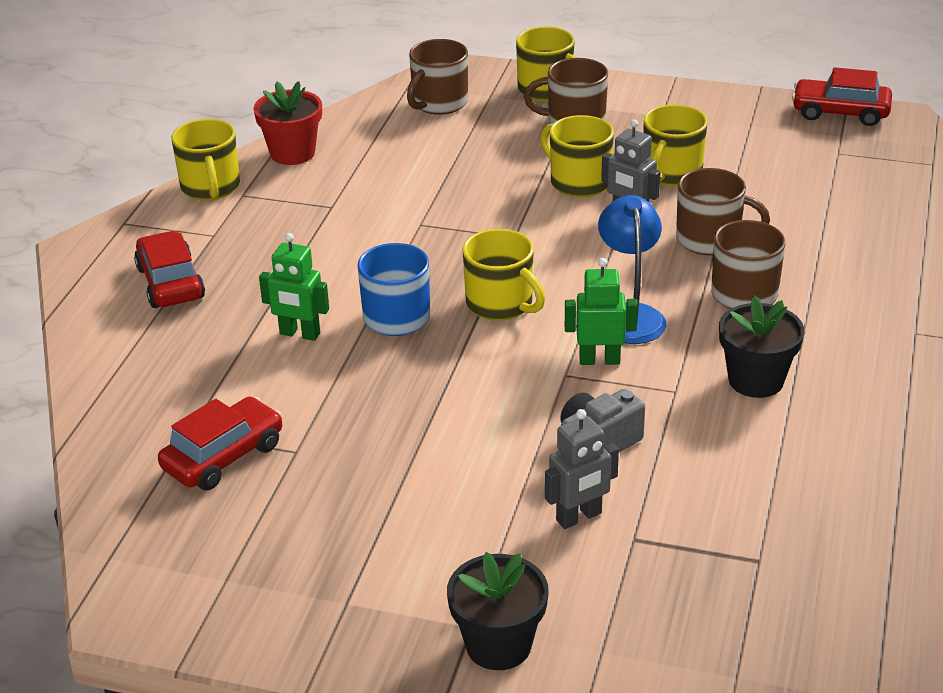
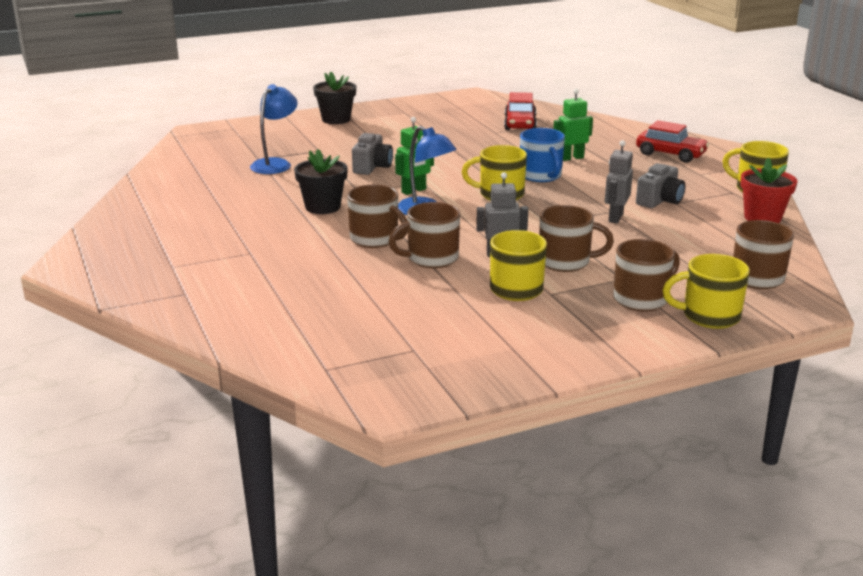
camera: 140 degrees right, 10 degrees down
(342, 216) = (660, 201): none -> grey camera
(578, 182) = (565, 262): yellow mug -> brown mug
(579, 517) = (349, 149): grey robot -> grey robot (615, 218)
(741, 528) = (275, 164): none -> blue lamp
(840, 113) = (452, 389): red car -> none

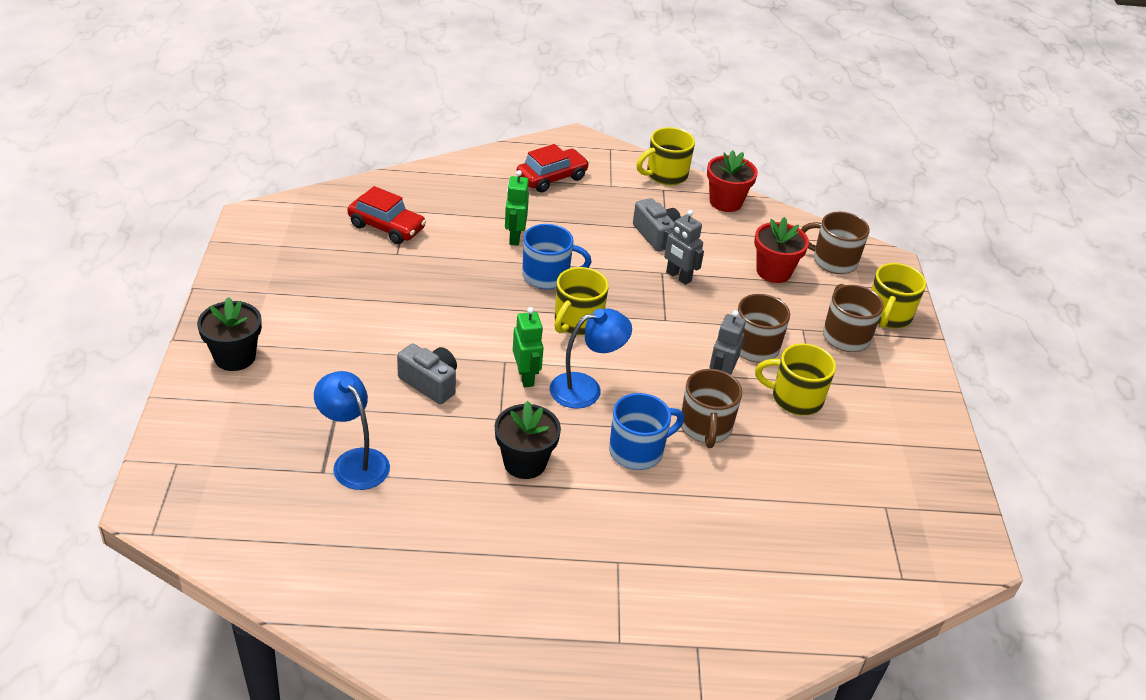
camera: 70 degrees left, 15 degrees up
(375, 239) = (637, 450): brown mug -> blue mug
(690, 253) = (773, 271): none -> red flower pot

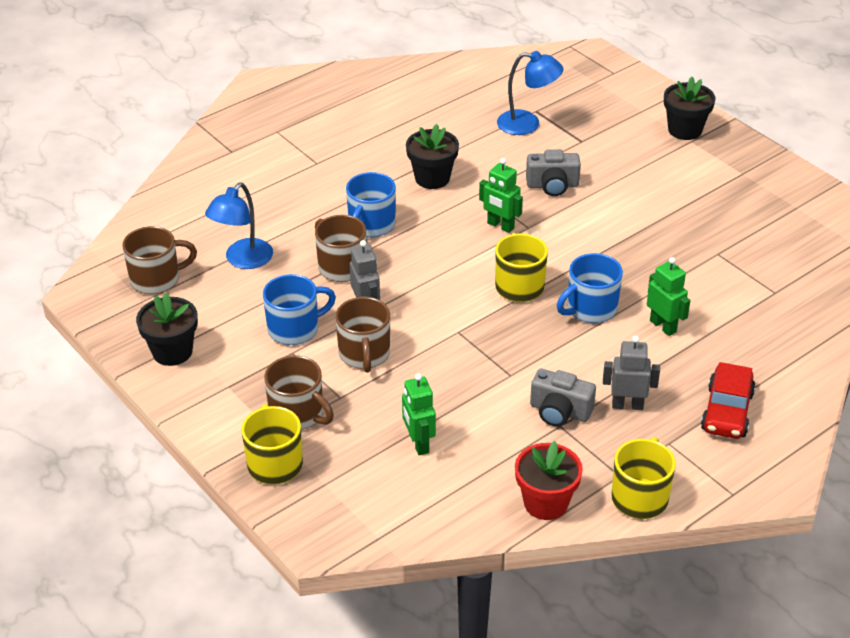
camera: 145 degrees right, 0 degrees up
(387, 227) = (761, 269): red car -> none
(586, 388) = (451, 243): blue lamp -> blue lamp (243, 260)
(678, 277) = (492, 379): grey robot -> grey robot (627, 405)
(773, 271) = (418, 443): red flower pot -> green robot
(795, 398) = (295, 329): yellow mug -> blue mug
(833, 261) = (375, 498): brown mug -> brown mug (156, 279)
(917, 442) = (172, 352): none -> black flower pot

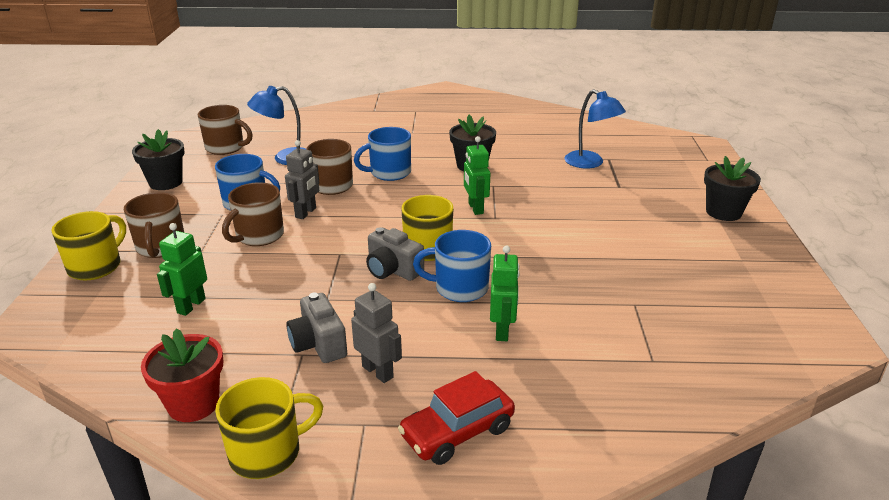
camera: 40 degrees right, 10 degrees down
(552, 185) = (554, 202): grey camera -> grey camera (392, 270)

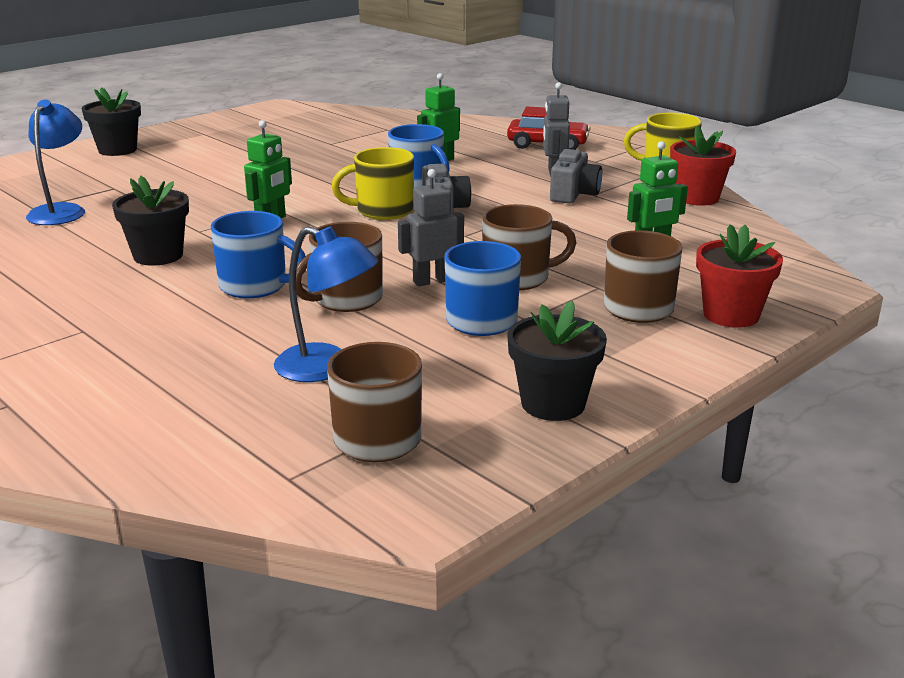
camera: 135 degrees left, 5 degrees down
(96, 266) = (731, 315): yellow mug -> red flower pot

